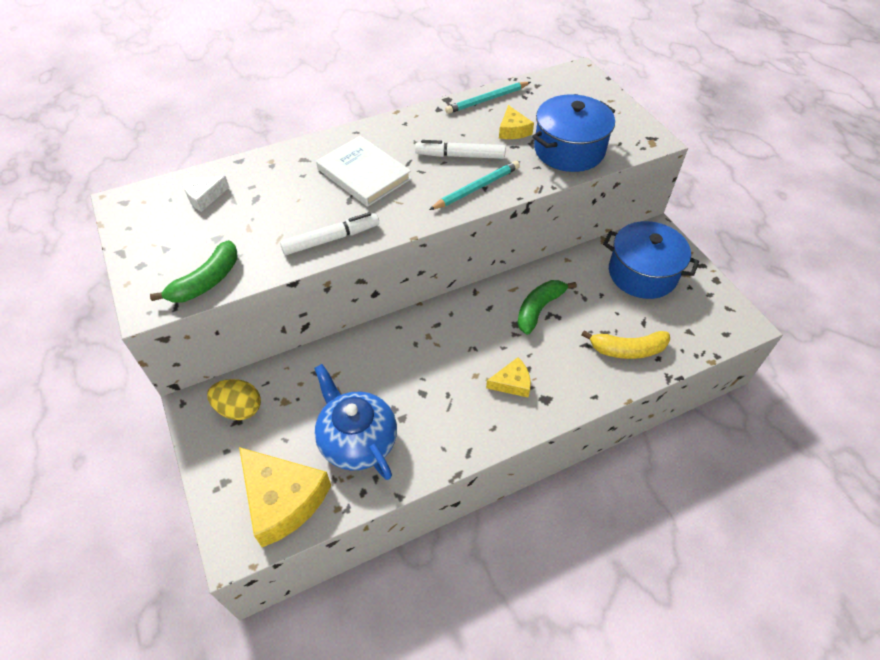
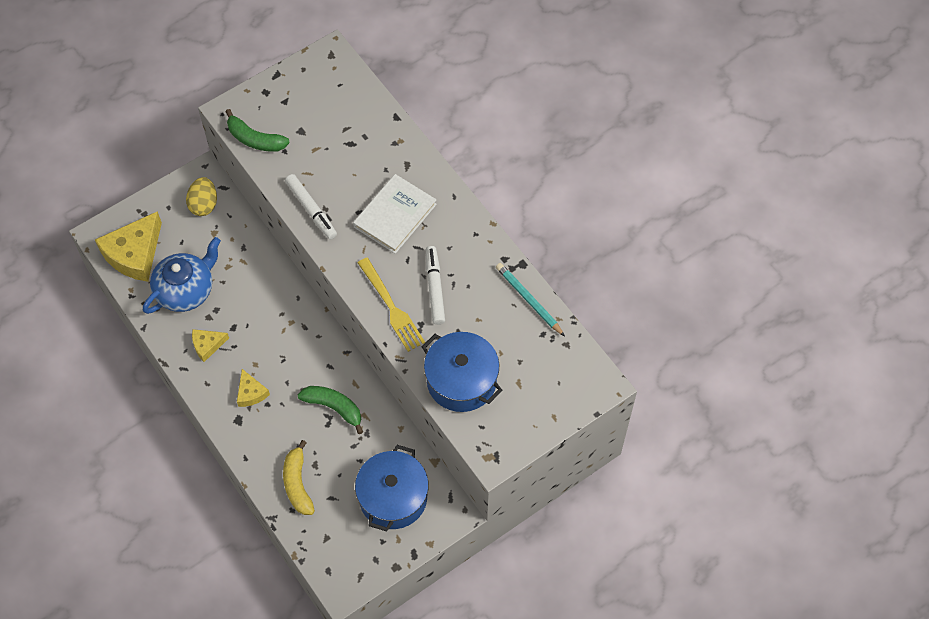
camera: 80 degrees right, 10 degrees up
(204, 196) = (346, 107): white cheese -> none
(477, 188) = (392, 308): turquoise pencil -> yellow fork
(513, 130) = (483, 329): yellow cheese -> yellow cheese (207, 345)

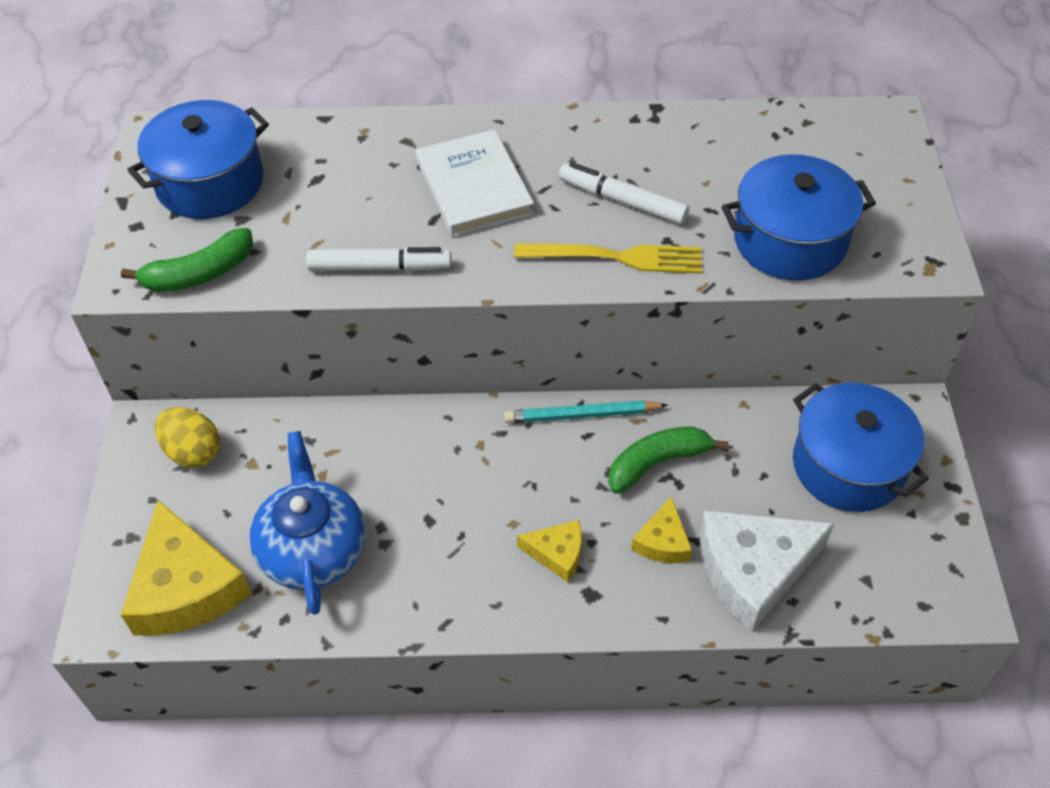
camera: 55 degrees left, 10 degrees down
(207, 345) = (431, 569): yellow cheese -> yellow cheese (663, 541)
(298, 484) = (753, 571): yellow banana -> white cheese
(314, 101) = (210, 182): none -> blue pot
(529, 299) = (714, 124): turquoise pencil -> turquoise pencil (581, 415)

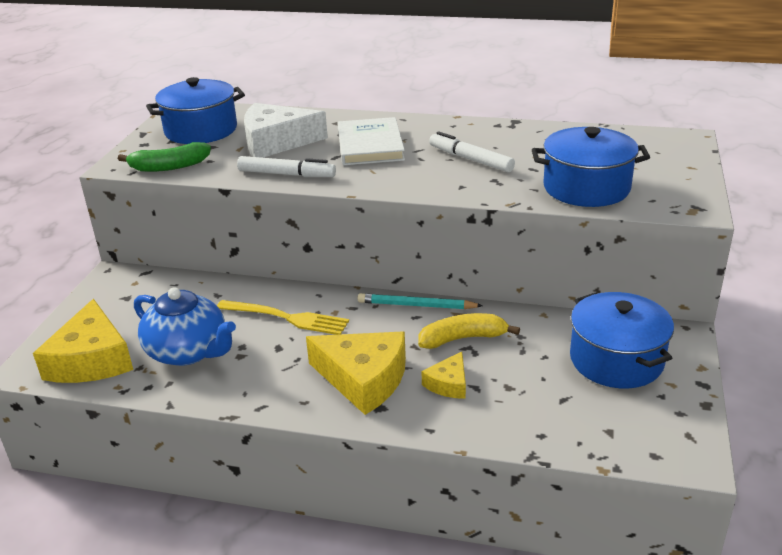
camera: 15 degrees right, 20 degrees down
(193, 452) = (137, 291): yellow egg -> none
(313, 549) = (188, 351): blue teapot -> blue teapot turned 120 degrees clockwise
(557, 553) = (364, 379): yellow cheese -> yellow cheese, size x1.96
(617, 257) = (453, 184): yellow fork -> yellow fork (287, 318)
(657, 463) = (463, 338): green banana -> yellow banana
(753, 571) = (514, 411): white cheese -> white cheese (276, 142)

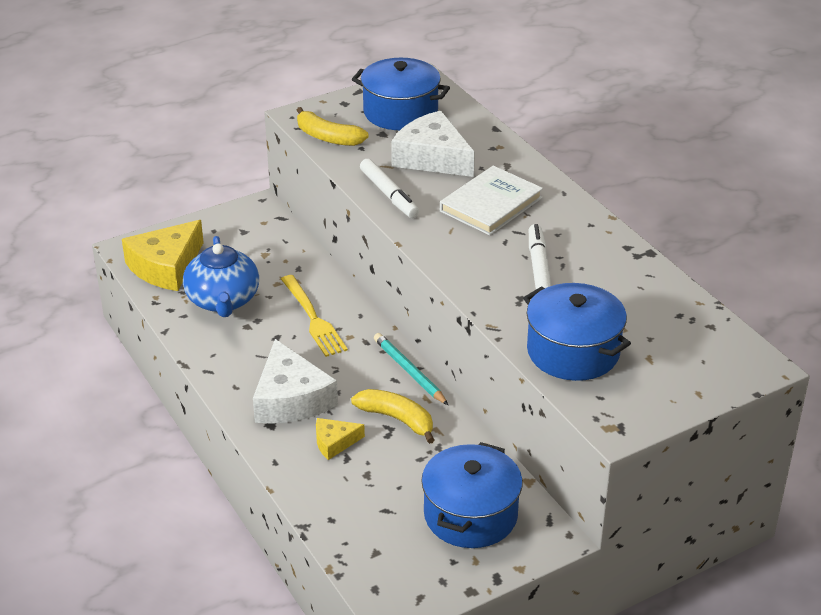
camera: 45 degrees right, 5 degrees up
(169, 167) = (327, 137): green banana -> yellow banana
(364, 379) = (291, 399): yellow cheese -> white cheese

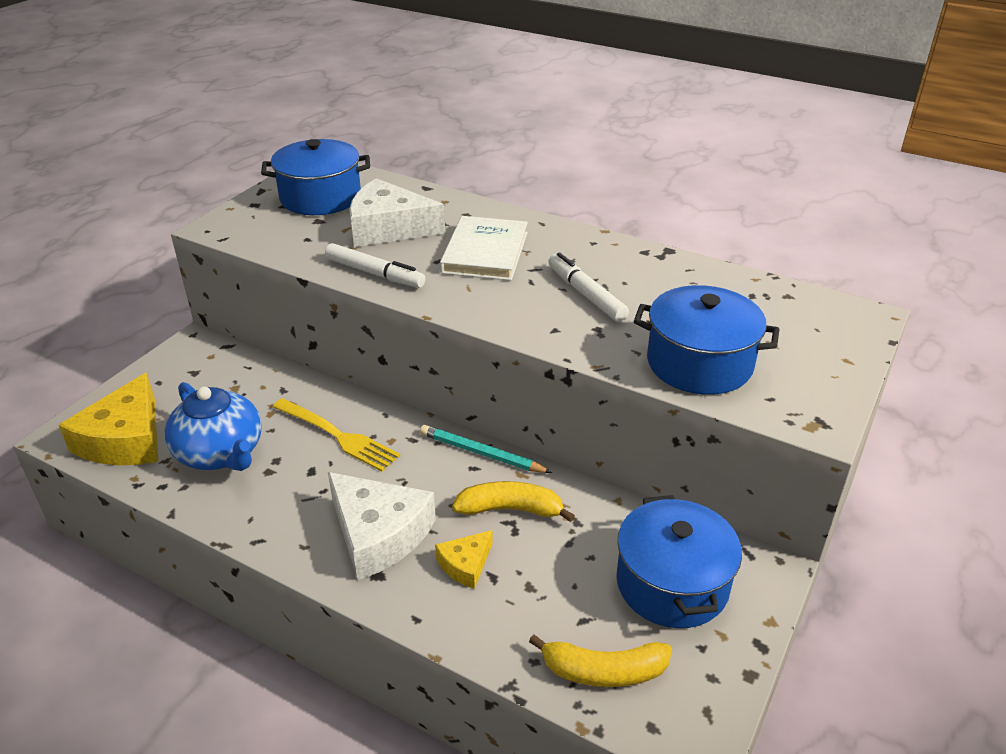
camera: 30 degrees left, 0 degrees up
(327, 137) = (262, 239): yellow banana -> yellow banana (603, 671)

